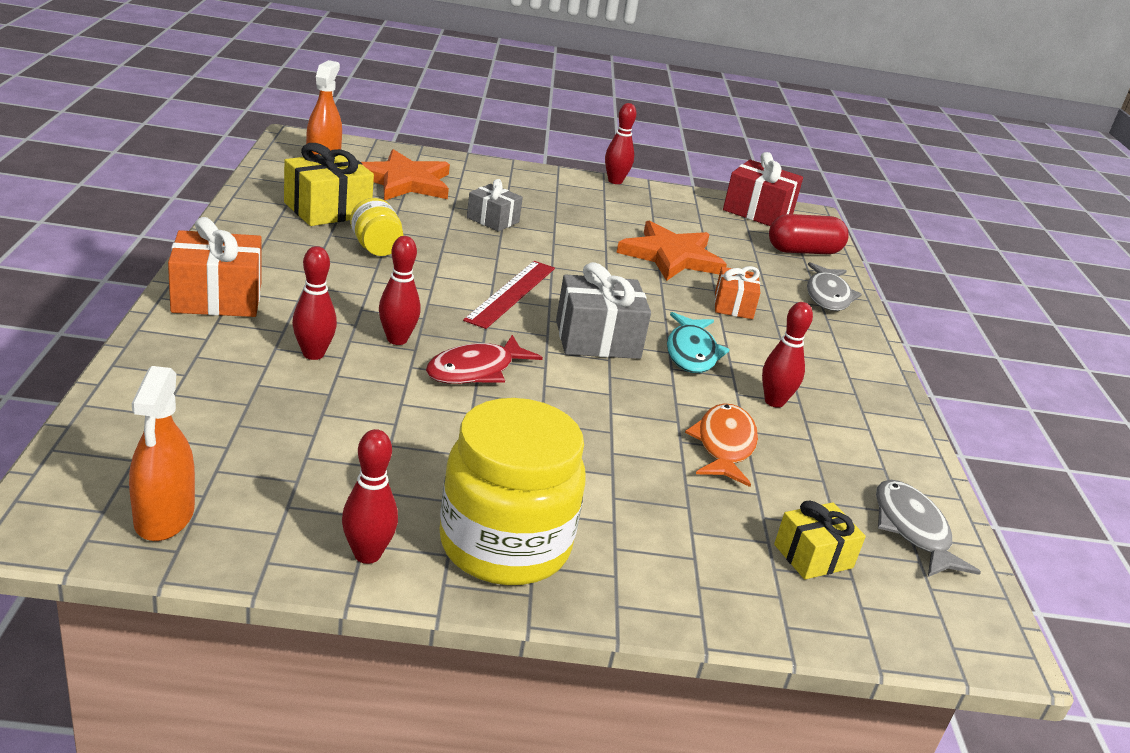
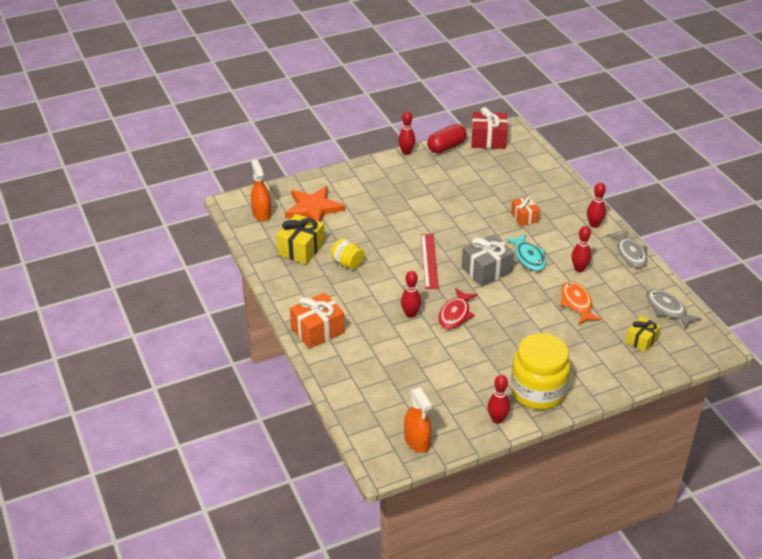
camera: 20 degrees left, 10 degrees up
(313, 354) = (387, 340): red bowling pin -> red bowling pin (594, 225)
(492, 220) = (378, 215): grey gift -> none
(671, 256) = (474, 197): orange star -> none
(803, 251) = (528, 160): red capsule -> red capsule (446, 147)
(828, 296) = (558, 188): grey fish -> grey fish (630, 254)

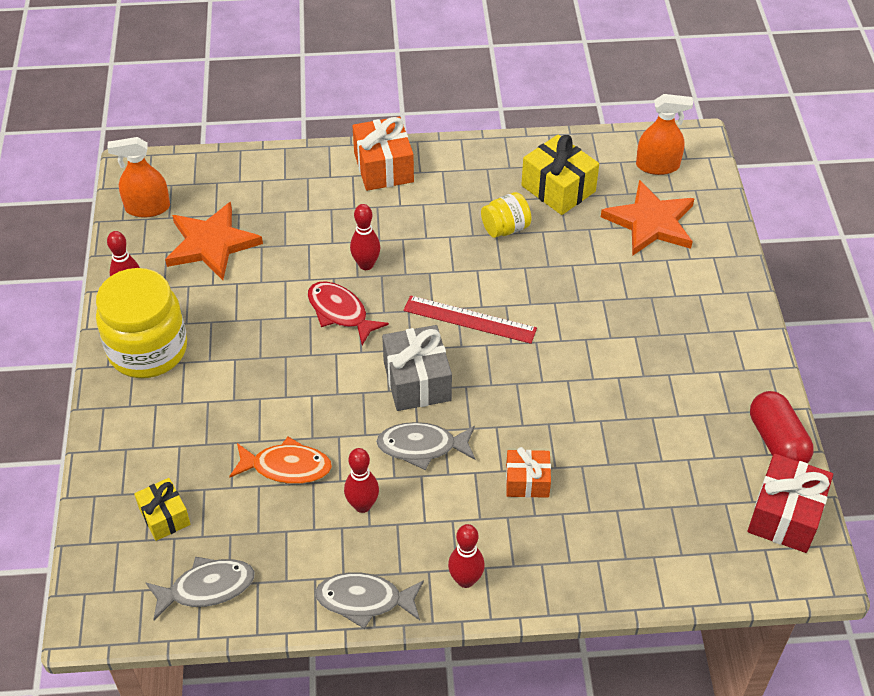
camera: 110 degrees right, 10 degrees up
(406, 152) = (775, 378): red bowling pin -> none
(432, 393) = (211, 244): none -> orange star
(528, 257) = (422, 447): turquoise fish -> grey fish

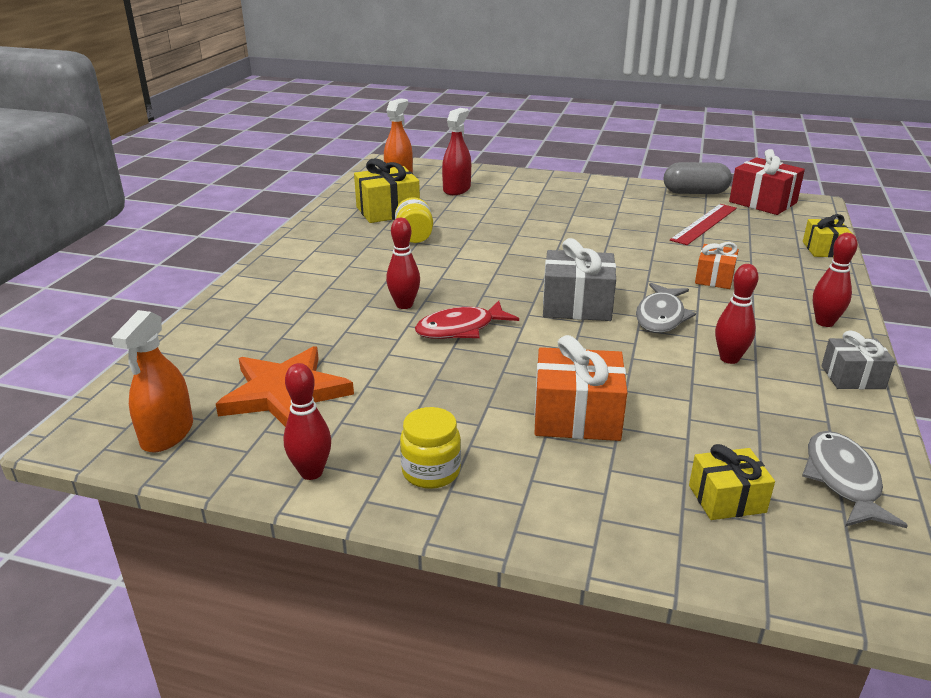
camera: 70 degrees left, 20 degrees down
(148, 350) = (431, 471): yellow jar -> yellow jar, size x0.50
(286, 467) = (667, 395): orange fish -> none
(364, 600) = (852, 377): grey fish -> grey gift
(383, 167) = (277, 275): orange gift -> orange gift (576, 416)
(469, 319) = (513, 269): red ruler -> red ruler (704, 224)
(651, 222) = (456, 189): orange star -> red spray bottle
(659, 582) = (824, 249): none -> yellow gift
(777, 441) = (695, 193): red capsule -> grey capsule

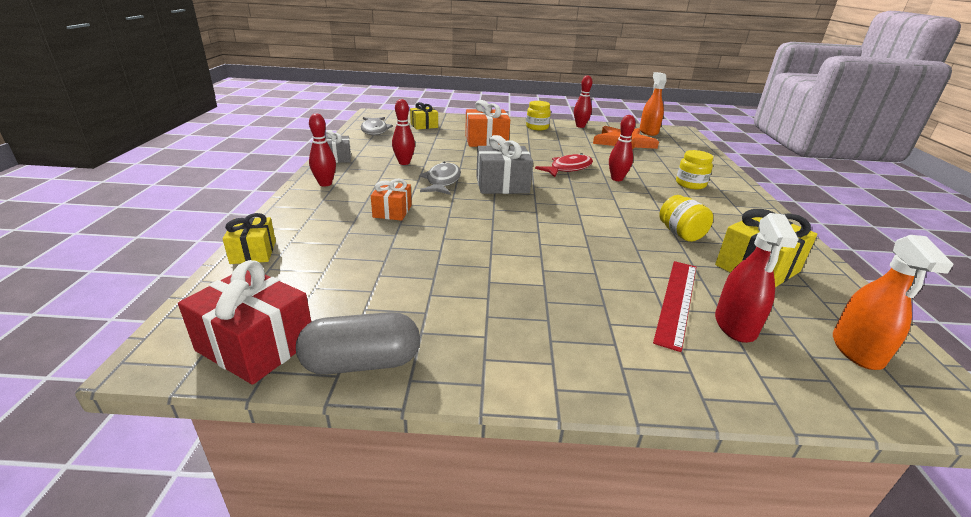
camera: 165 degrees right, 0 degrees up
(310, 290) = (690, 184): none -> yellow jar
(704, 224) = (375, 282): red ruler -> red ruler (677, 301)

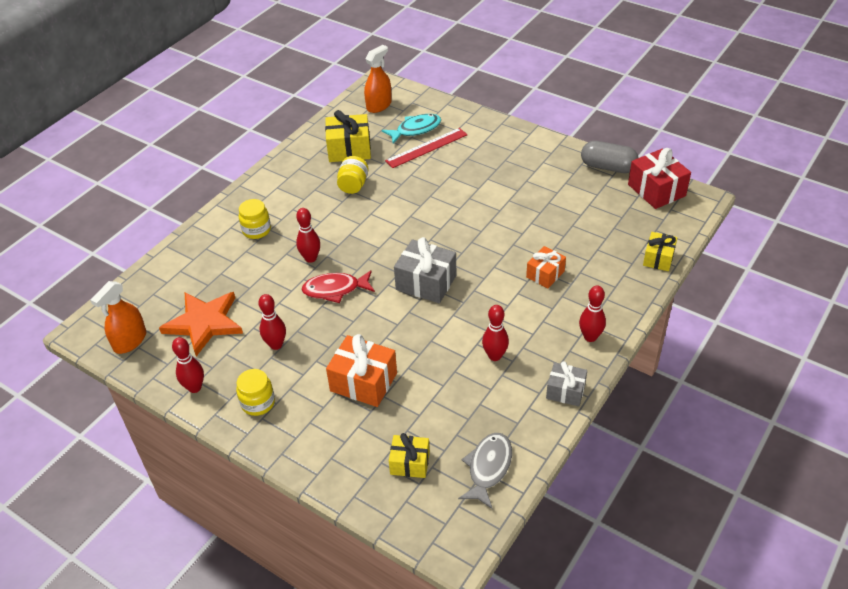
camera: 145 degrees left, 15 degrees up
(442, 181) = (477, 306): grey fish -> none
(564, 143) = (276, 345): none -> red bowling pin
(735, 325) = (415, 129): red spray bottle -> turquoise fish

